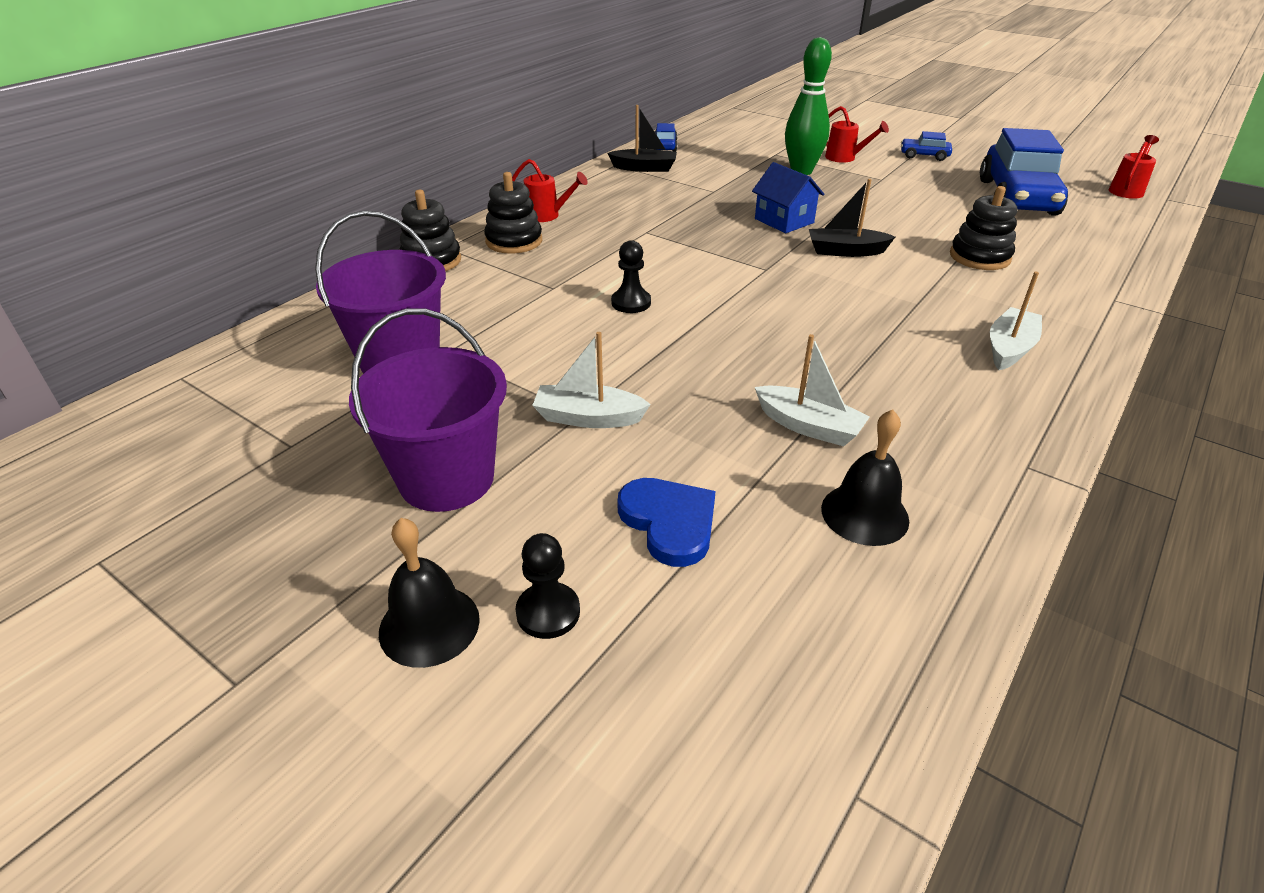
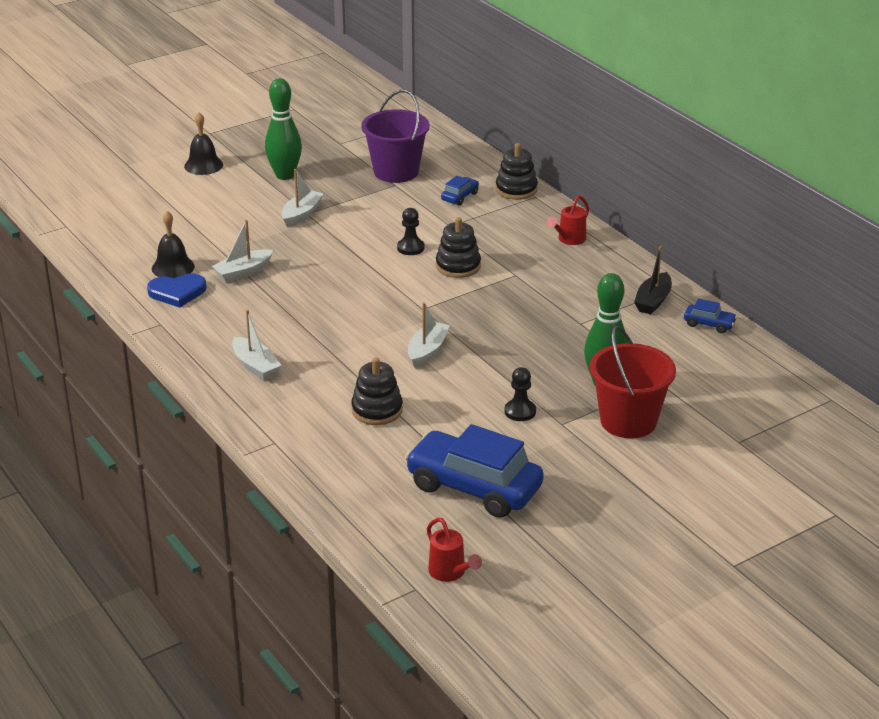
camera: 110 degrees right, 5 degrees down
(446, 478) = (285, 175): purple bucket -> green bowling pin
(514, 241) = (530, 221): black stacking toy -> black stacking toy (458, 266)
(548, 612) = (188, 187): black pawn -> black pawn (520, 411)
(669, 522) = (211, 220): blue heart -> blue heart (177, 292)
(784, 221) = (499, 340): blue house -> none
(844, 158) = (628, 421): red watering can -> red bucket
(845, 251) = (427, 351): black boat -> white boat
(924, 156) = (611, 476): blue car -> blue car (459, 197)

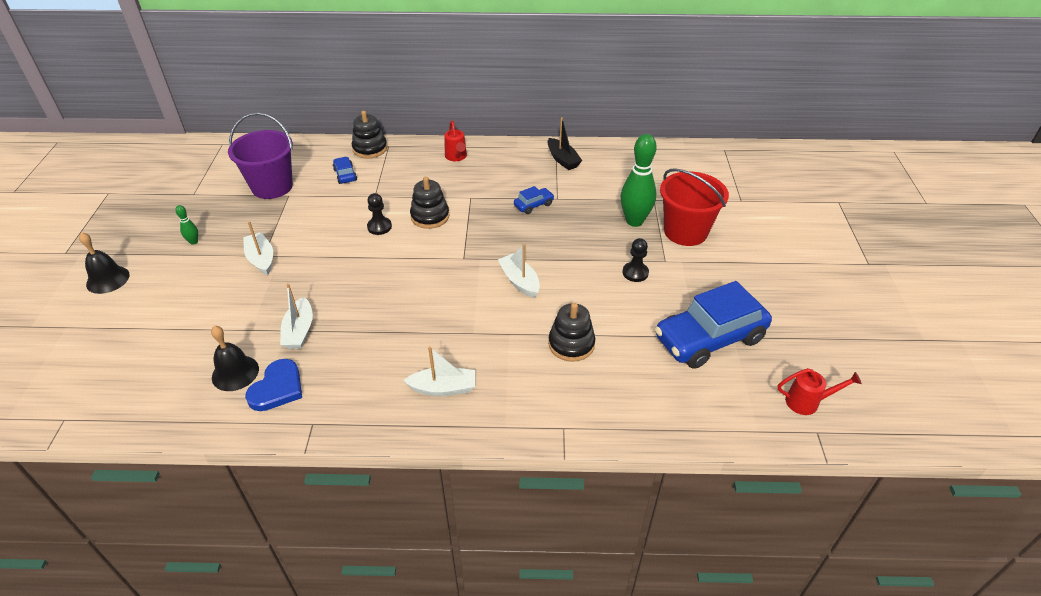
camera: 55 degrees left, 10 degrees up
(285, 175) = (193, 242): green bowling pin -> green bowling pin, size x0.44
(709, 324) = (609, 152): blue car -> blue car (533, 205)

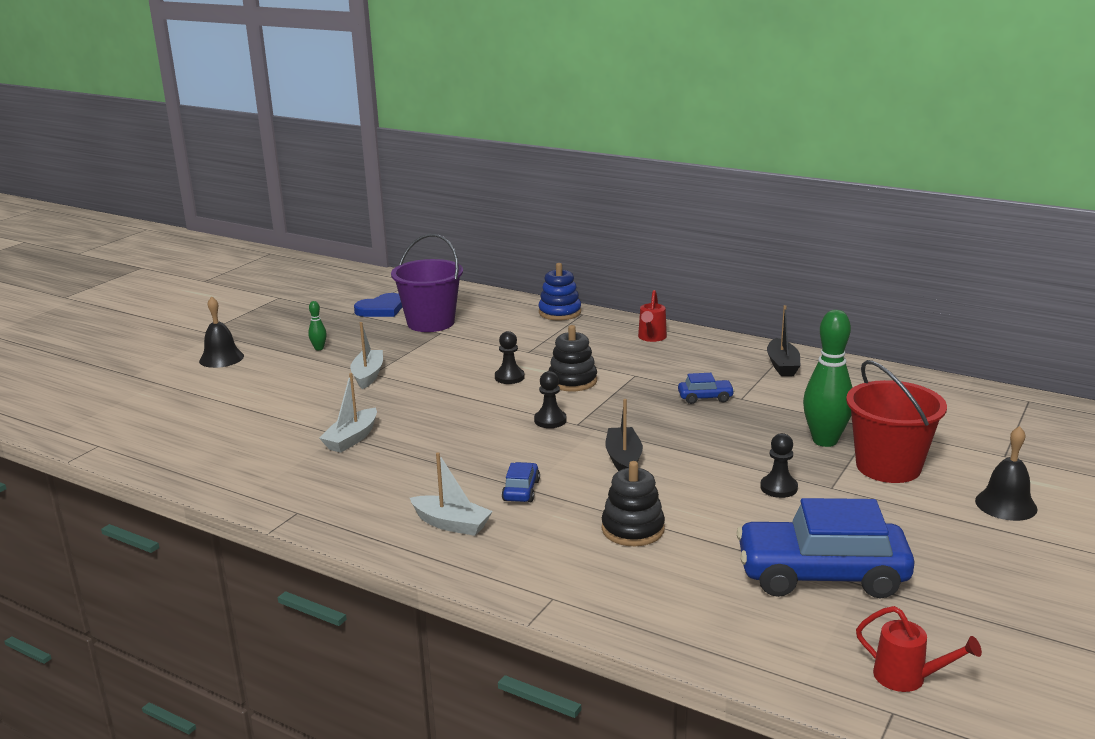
camera: 30 degrees right, 20 degrees down
(235, 373) = (264, 454): black bell -> black bell (1006, 504)
(277, 388) = (291, 476): blue heart -> blue heart (381, 309)
(345, 175) = (513, 328): blue car -> blue car (521, 490)
(370, 149) = (560, 312): black stacking toy -> blue stacking toy
(441, 261) = (550, 420): none -> black pawn
(519, 281) = (623, 459): white boat -> black boat

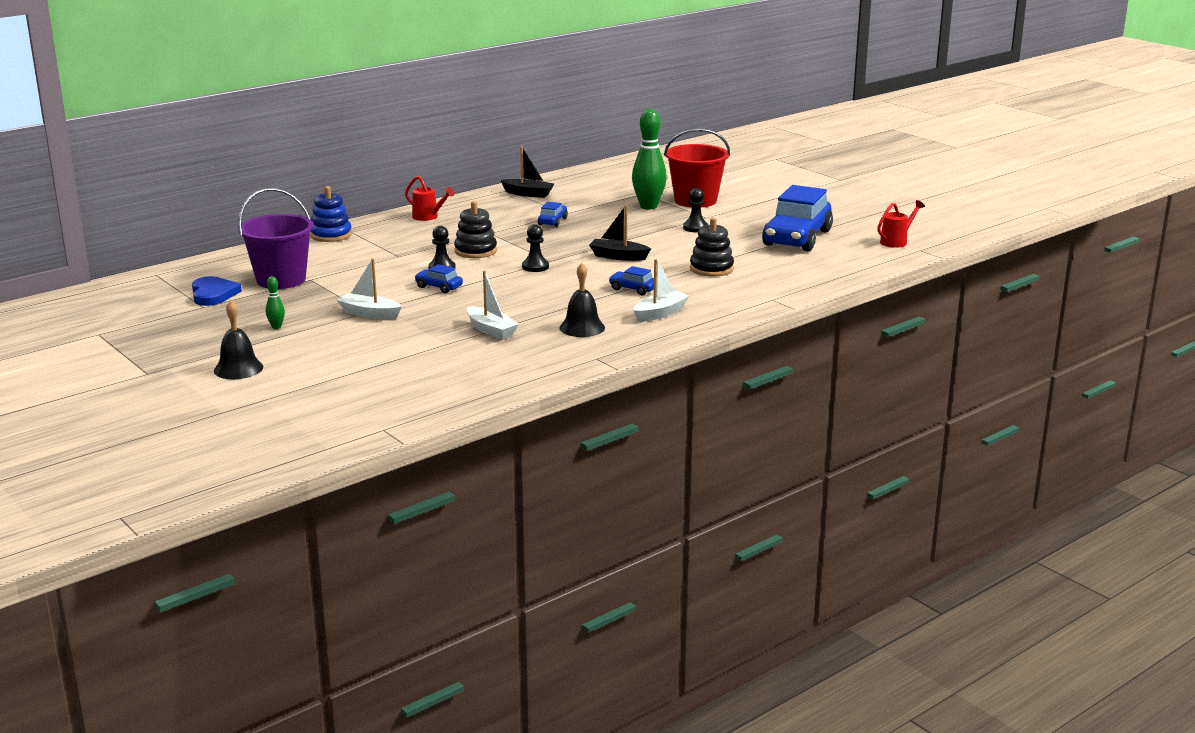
camera: 70 degrees left, 0 degrees up
(456, 388) = (439, 287): none -> blue car
(1006, 504) = (760, 188): black bell -> black bell (582, 327)

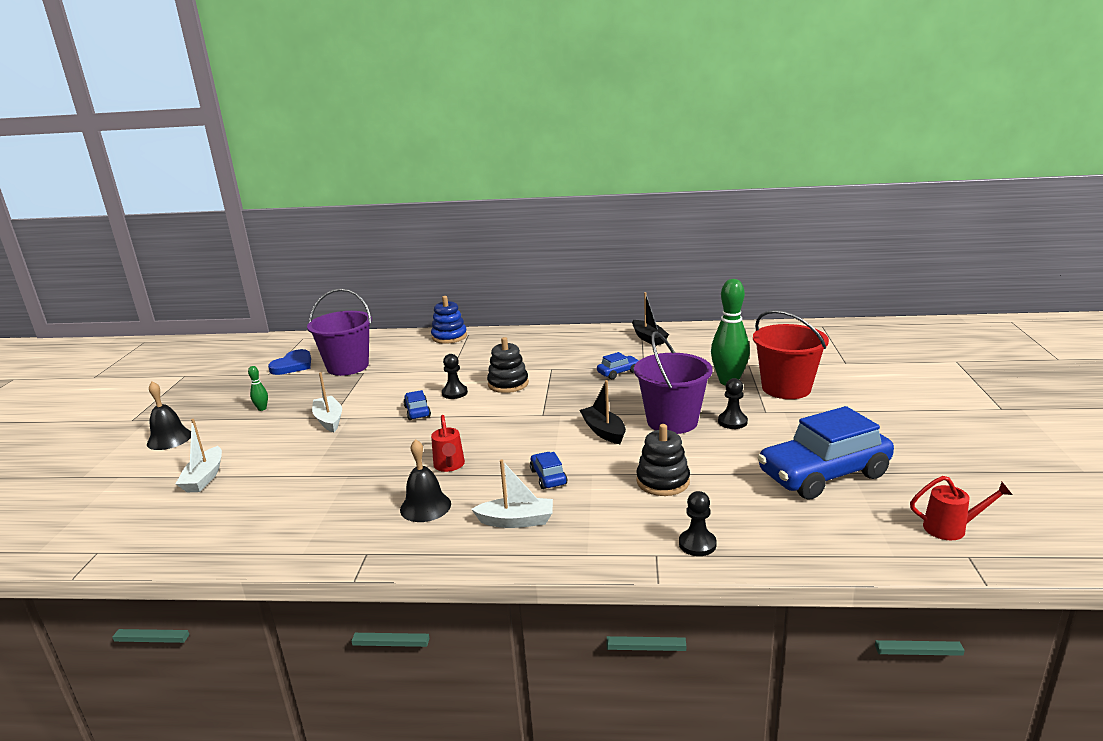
camera: 45 degrees right, 0 degrees up
(428, 217) = (537, 340): red watering can -> red watering can (449, 466)
(491, 330) = (361, 475): white boat -> white boat (204, 478)
(535, 267) = (519, 417): black pawn -> black pawn (697, 544)
(655, 238) = (672, 421): none -> purple bucket

